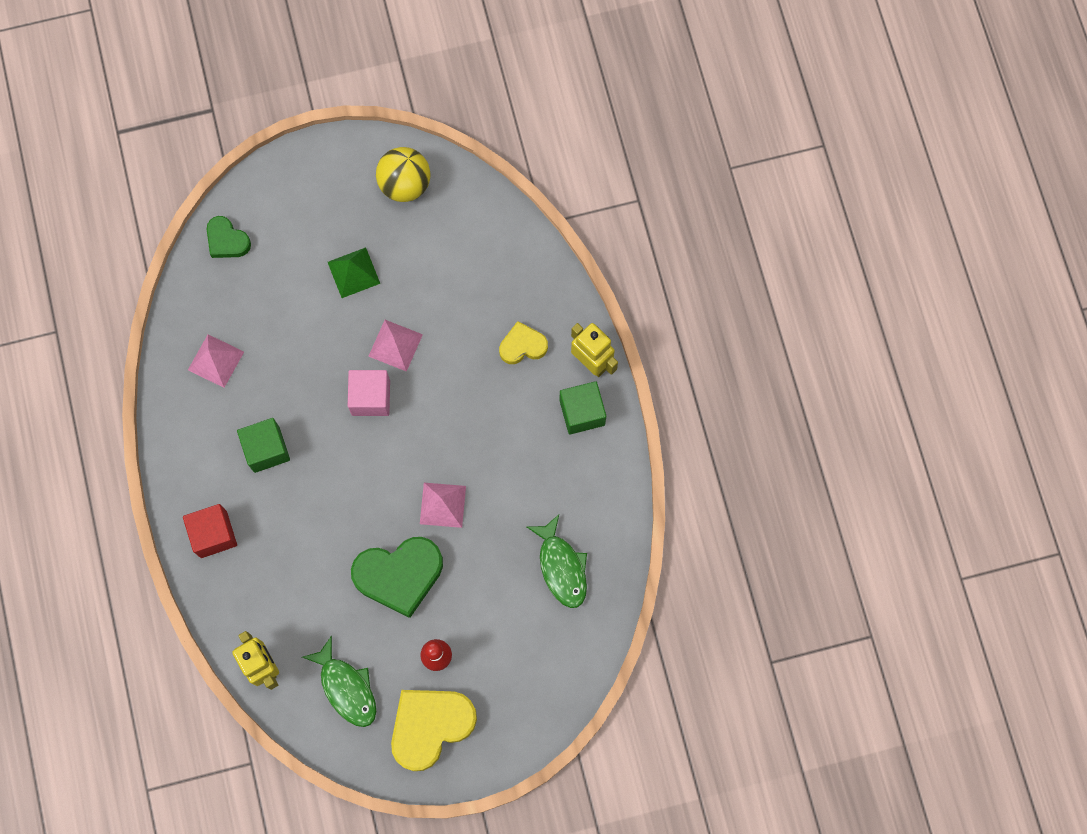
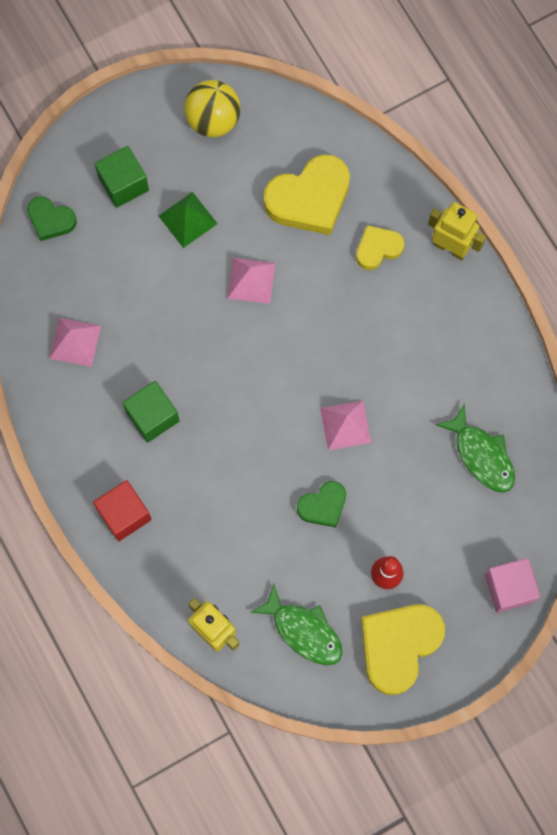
camera: 15 degrees left, 0 degrees up
(371, 397) = (242, 338): pink cube -> pink cube (509, 588)
(399, 575) = (323, 506): green heart -> green heart, size x0.55
(472, 282) = (309, 199): none -> yellow heart
(582, 412) = (456, 299): green cube -> green cube (123, 184)

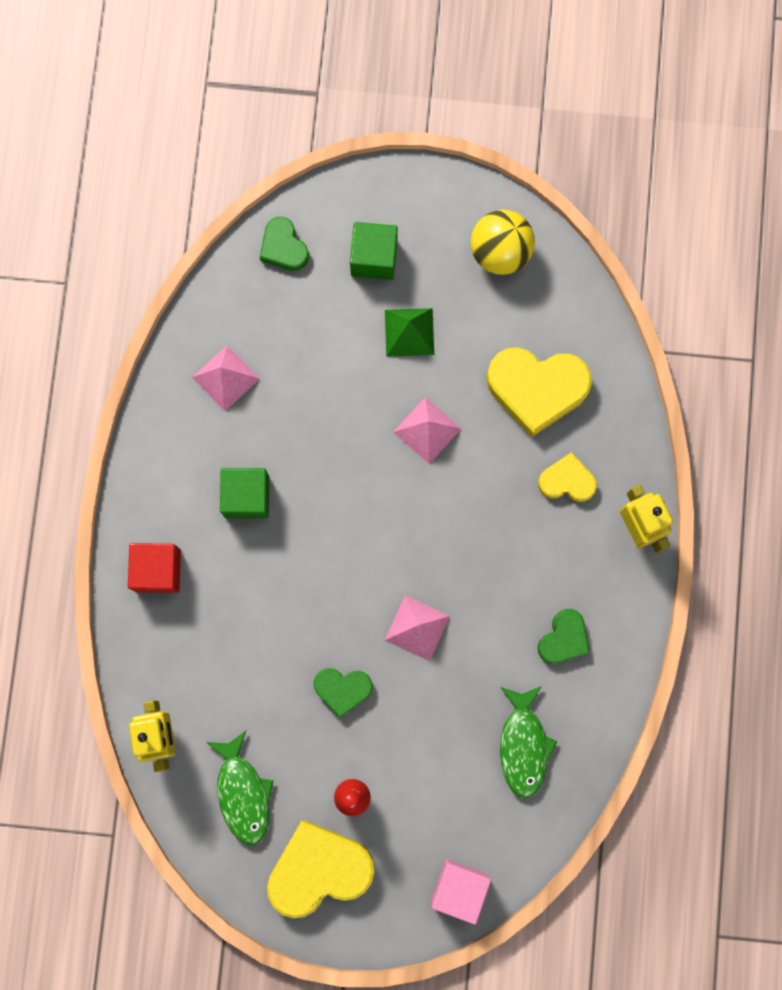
camera: 35 degrees right, 5 degrees up
(455, 360) = (563, 638): none -> green heart

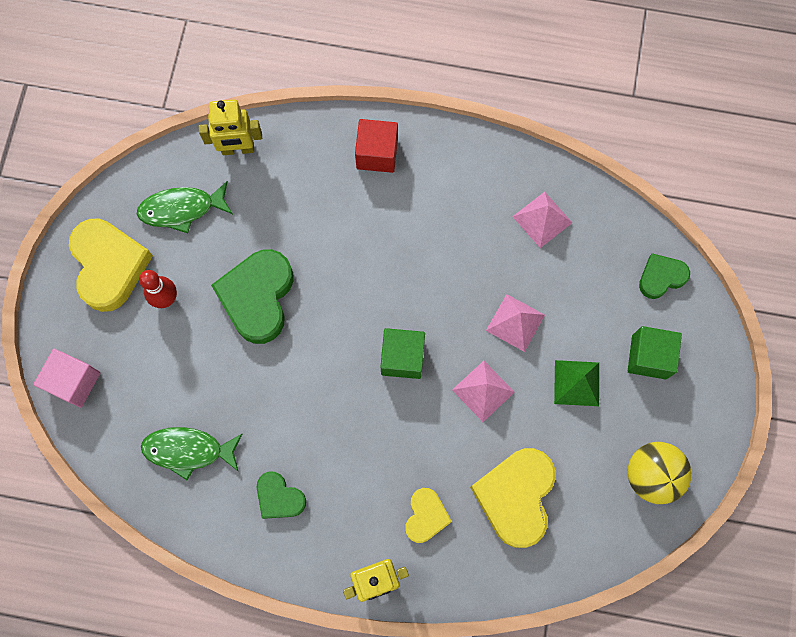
camera: 95 degrees right, 5 degrees down
(247, 496) = (434, 230): green cube -> green cube (402, 358)
(343, 689) = (258, 297): green heart -> green heart, size x1.81
(417, 628) = (304, 366): pink pyramid -> pink pyramid (515, 322)

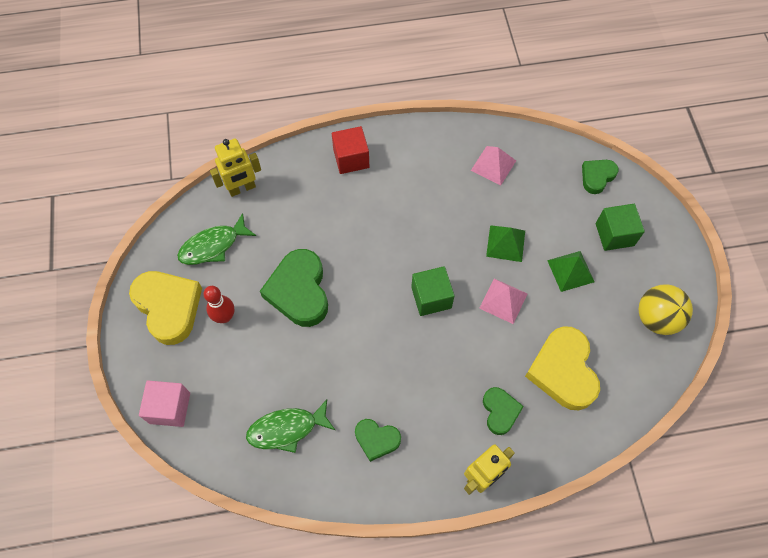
camera: 20 degrees left, 10 degrees down
(426, 516) = (500, 411): yellow heart -> green heart
(515, 322) = (505, 243): pink pyramid -> green pyramid

